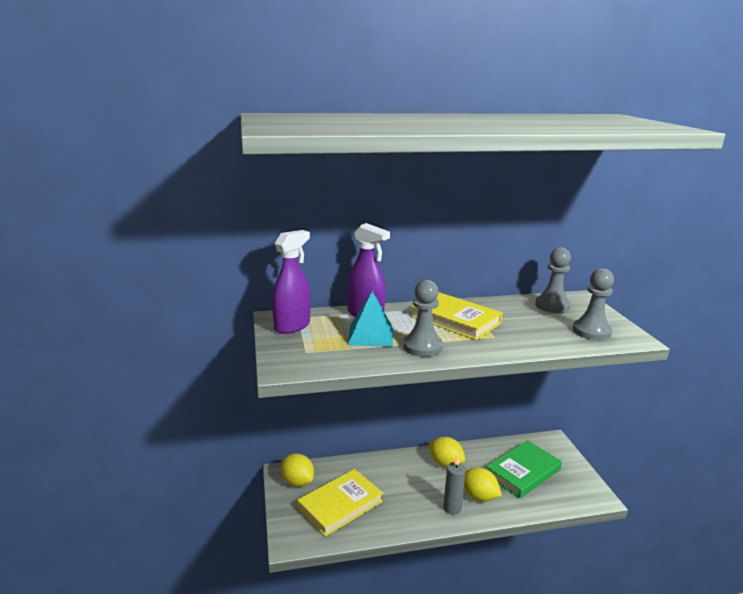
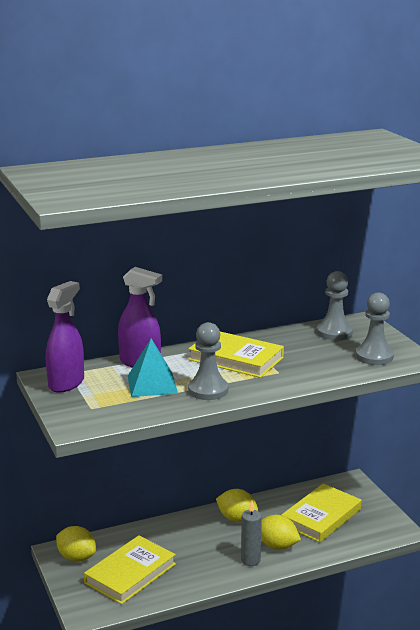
camera: 10 degrees left, 0 degrees up
(523, 472) = (321, 517): green book -> yellow book

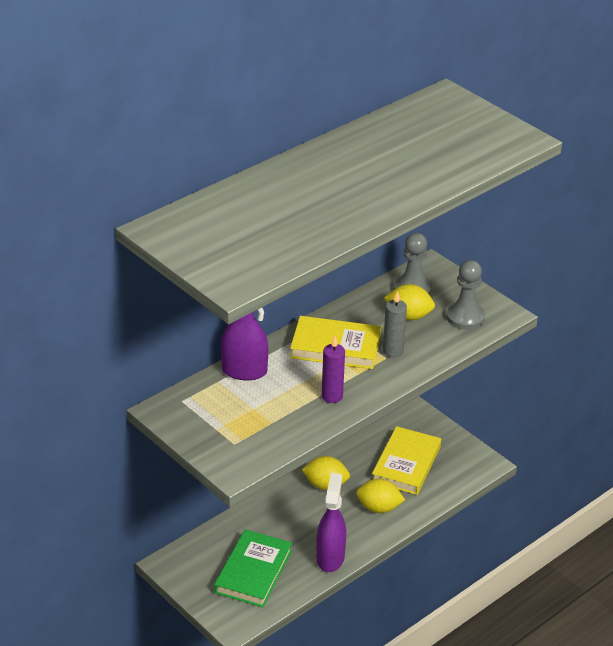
camera: 20 degrees left, 15 degrees up
(66, 383) = (189, 415): purple spray bottle -> purple spray bottle (330, 558)
(76, 557) = (190, 566): yellow lemon -> yellow lemon (408, 316)
(130, 573) = (253, 572): yellow book -> green book
(152, 384) = (274, 399): turquoise pyramid -> none
(208, 390) = (332, 396): grey pawn -> purple candle
(250, 560) = (361, 530): grey candle -> grey candle (393, 351)

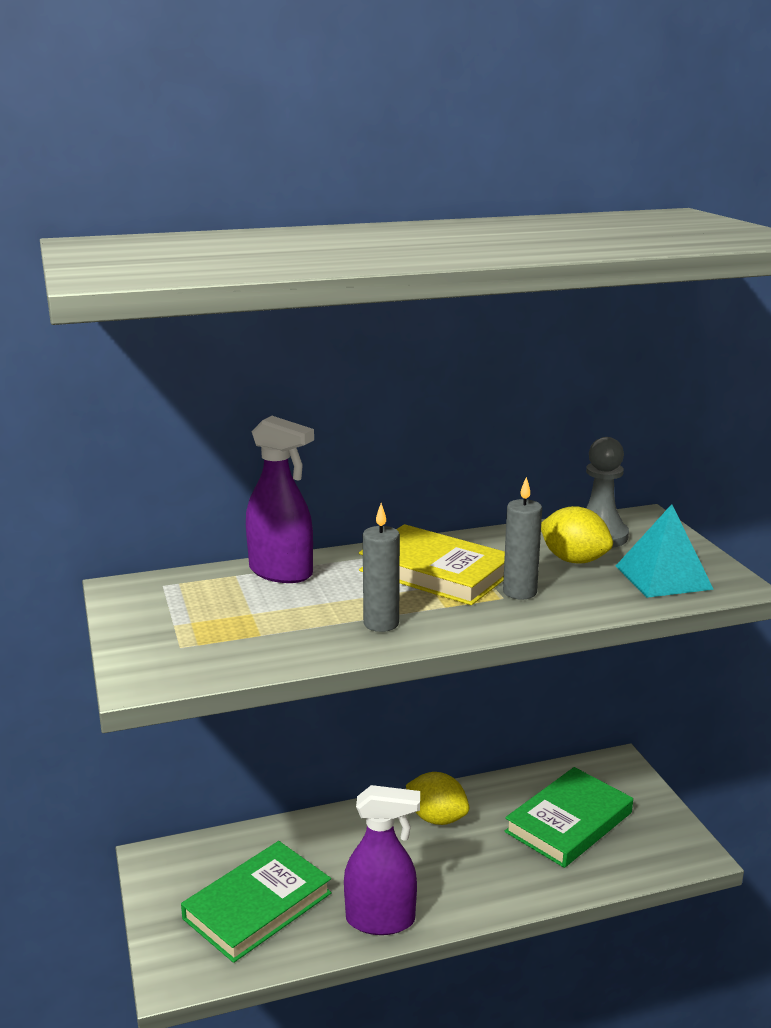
camera: 25 degrees right, 15 degrees down
(330, 558) = (381, 920): purple spray bottle -> purple spray bottle turned 60 degrees clockwise
(332, 396) = (381, 623): purple candle -> grey candle
(379, 508) = (496, 870): yellow lemon -> none
(406, 464) = (569, 822): yellow book -> green book
(465, 317) = (663, 577): grey pawn -> turquoise pyramid

